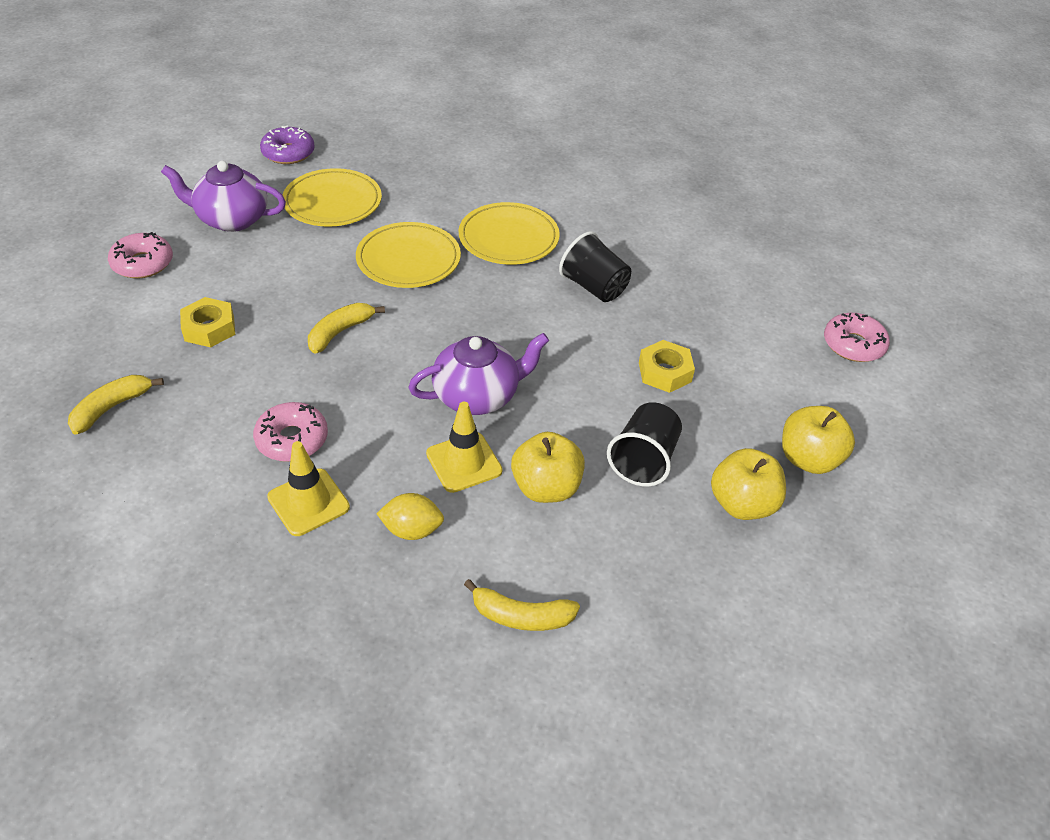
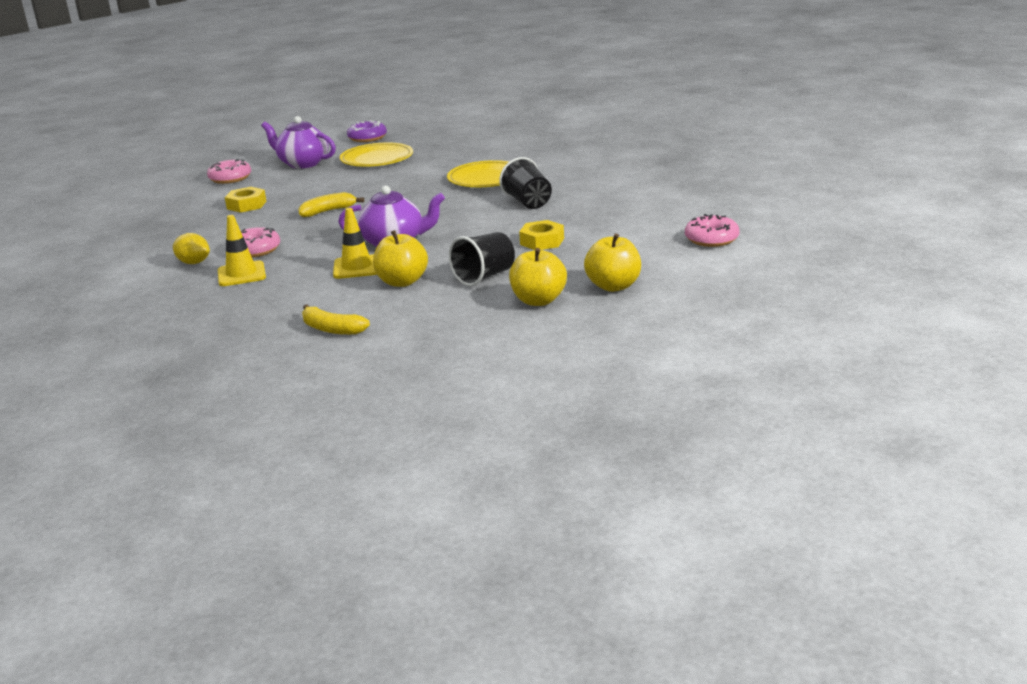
camera: 25 degrees right, 20 degrees down
(112, 408) = (160, 231): yellow banana -> none
(408, 259) = (405, 184): yellow plate -> none
(412, 530) = (295, 290): yellow lemon -> yellow lemon (194, 263)

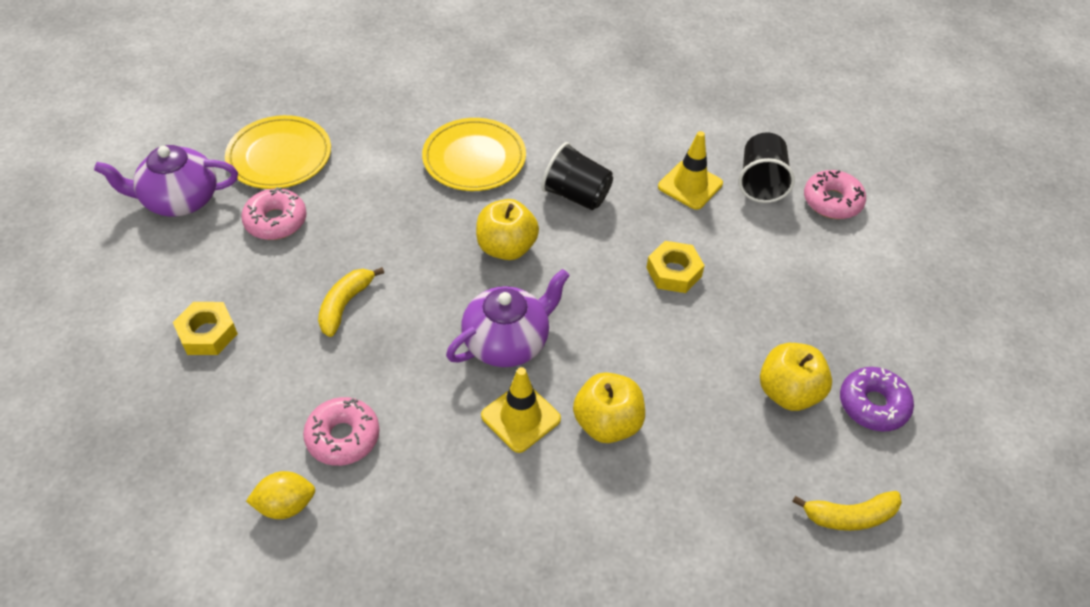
camera: 40 degrees left, 25 degrees up
(230, 178) = (104, 274): pink donut -> pink donut (276, 221)
(241, 274) = (386, 501): yellow traffic cone -> yellow traffic cone (690, 185)
(332, 329) = (631, 562): yellow banana -> yellow banana (849, 516)
(367, 138) = (209, 107): purple donut -> purple donut (873, 405)
(484, 276) = (686, 370): black cup -> black cup (761, 182)
(613, 286) = (831, 331): yellow apple -> yellow apple (506, 248)

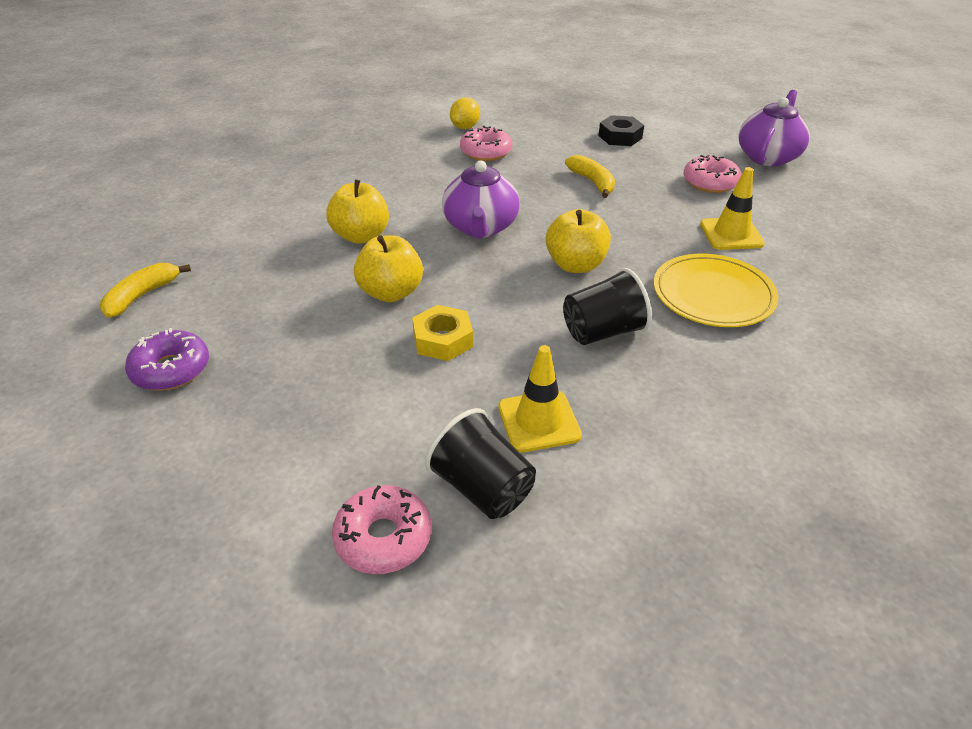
camera: 130 degrees right, 10 degrees down
(207, 333) = (620, 137): yellow nut -> black nut
(279, 156) = (794, 204): yellow plate -> none
(520, 417) = (415, 208): yellow traffic cone -> yellow traffic cone (731, 234)
(788, 392) = (253, 330): yellow apple -> yellow apple (391, 293)

